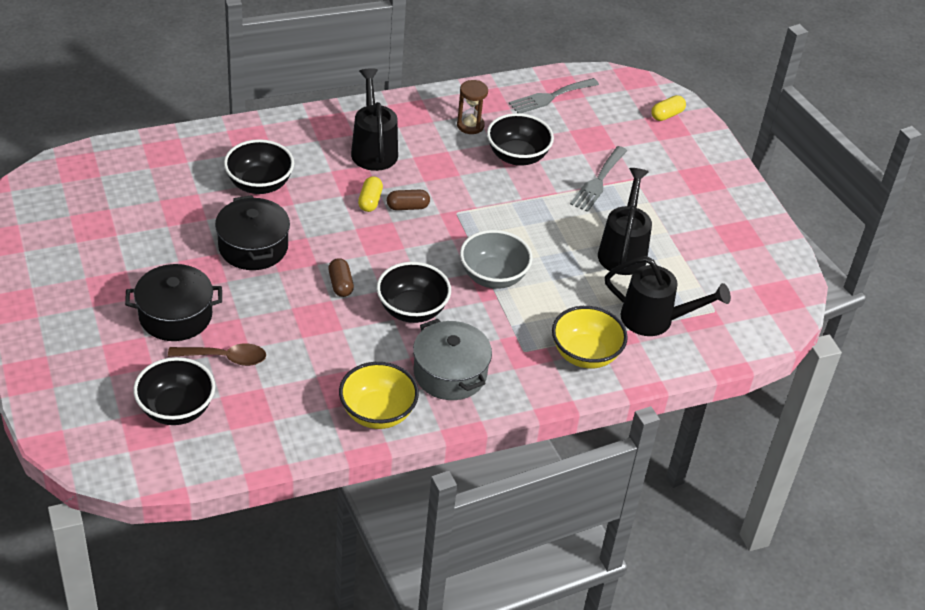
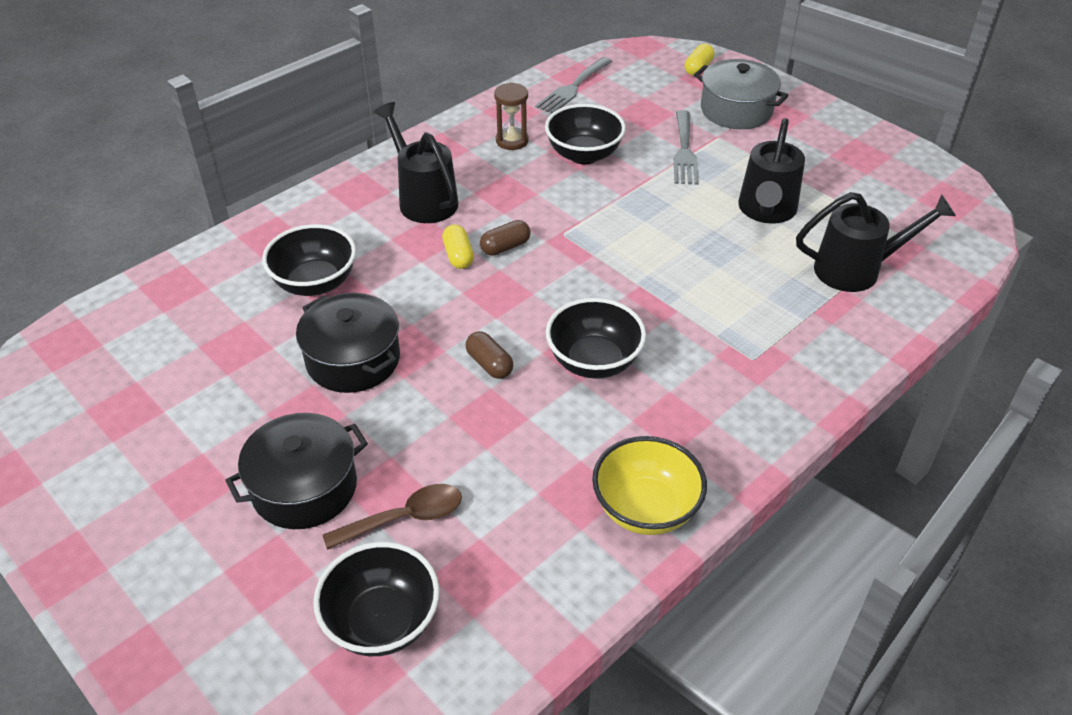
camera: 20 degrees left, 0 degrees up
(450, 373) = (692, 420): grey pot -> grey pot (736, 110)
(493, 277) = (655, 288): grey bowl -> none
(585, 354) = (820, 336): yellow bowl -> none
(623, 251) = (766, 211): black watering can -> black watering can turned 150 degrees counterclockwise

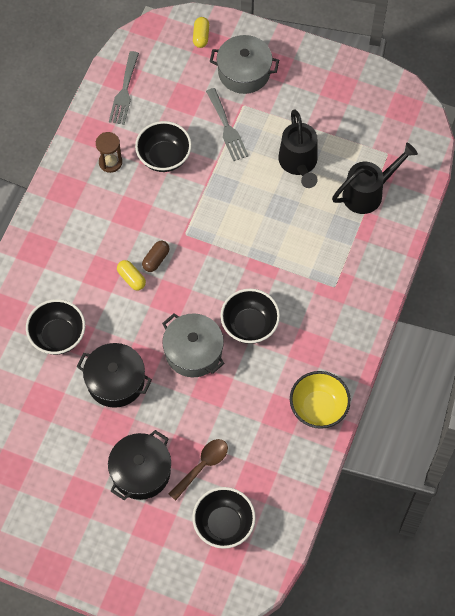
camera: 25 degrees left, 20 degrees up
(424, 199) = (83, 239): black watering can -> none
(489, 364) = (193, 351): brown capsule -> grey pot

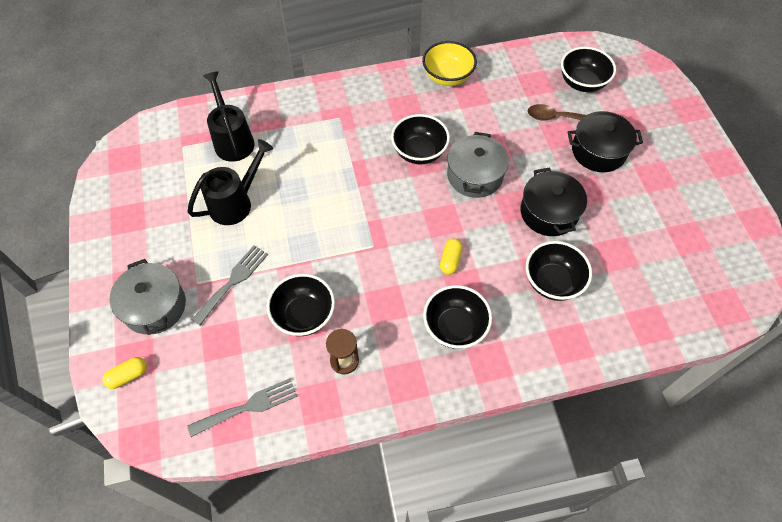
camera: 125 degrees left, 5 degrees down
(78, 245) = (455, 327): none -> black bowl
(156, 259) = (416, 253): brown capsule -> none
(368, 193) = (232, 140): black watering can -> black watering can turned 45 degrees clockwise

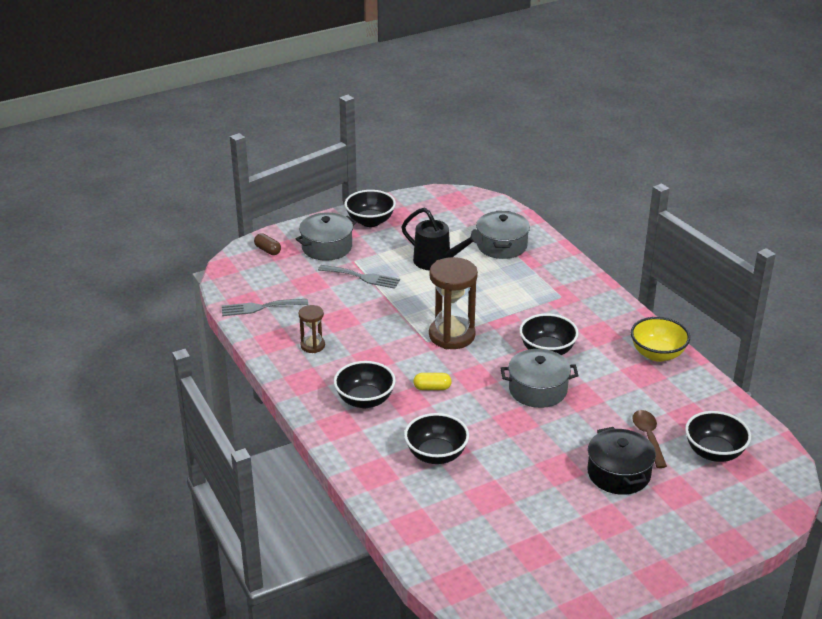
camera: 75 degrees right, 25 degrees down
(128, 376) = (267, 250): yellow capsule -> brown capsule
(232, 140) = (502, 245): black watering can -> grey pot
(248, 406) = (260, 307): grey fork -> grey fork turned 120 degrees clockwise
(304, 315) = (345, 318): black bowl -> black bowl (370, 221)
(370, 222) = (452, 335): none -> brown hourglass
(549, 212) = (517, 444): black pot -> none

